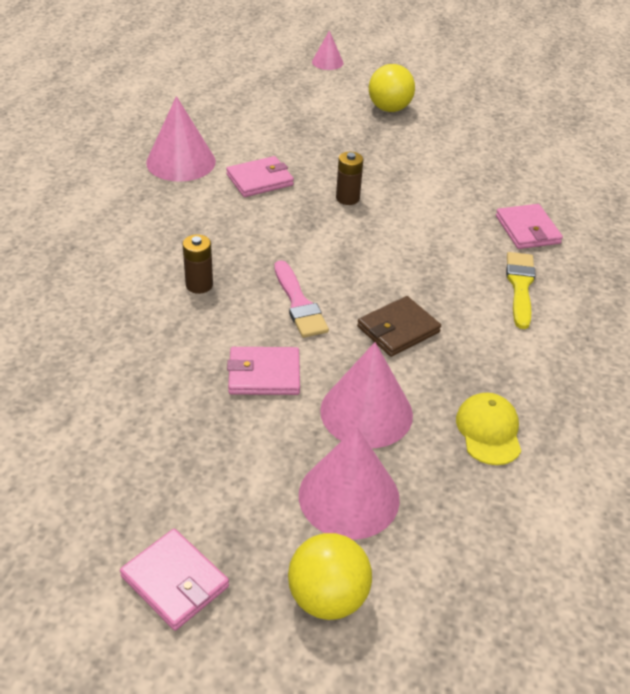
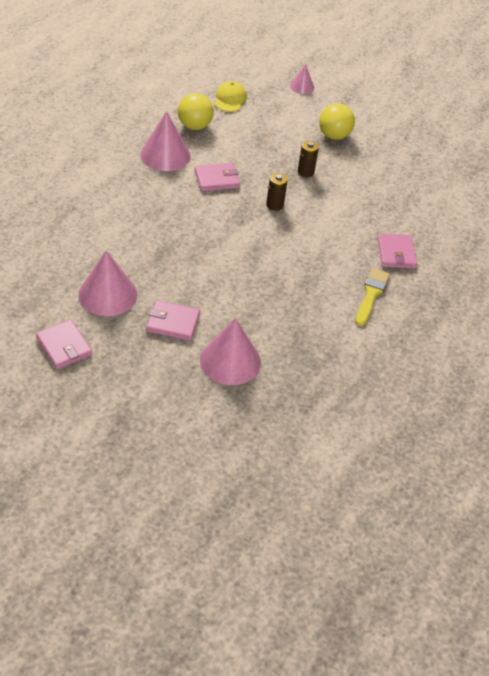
camera: 10 degrees right, 5 degrees up
(175, 581) = (79, 438): pink wallet -> pink wallet (64, 346)
(199, 285) = (150, 252): brown battery -> brown battery (305, 172)
(299, 304) = (212, 278): pink brush -> none
(328, 598) = (165, 466): yellow ball -> yellow ball (195, 126)
(349, 496) = (199, 411): pink cone -> pink cone (108, 294)
(398, 329) = (273, 309): brown wallet -> none
(488, 431) = (305, 389): yellow cap -> yellow cap (230, 99)

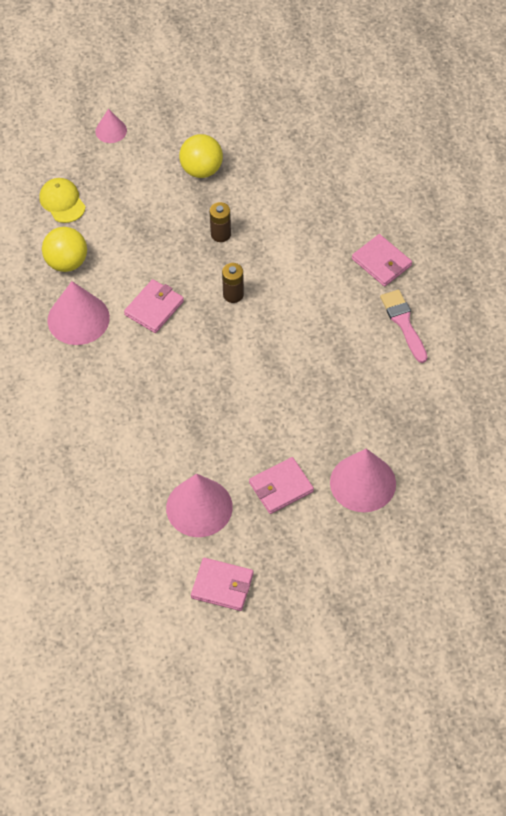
camera: 35 degrees left, 10 degrees up
(371, 295) = (403, 323): yellow brush -> pink brush

